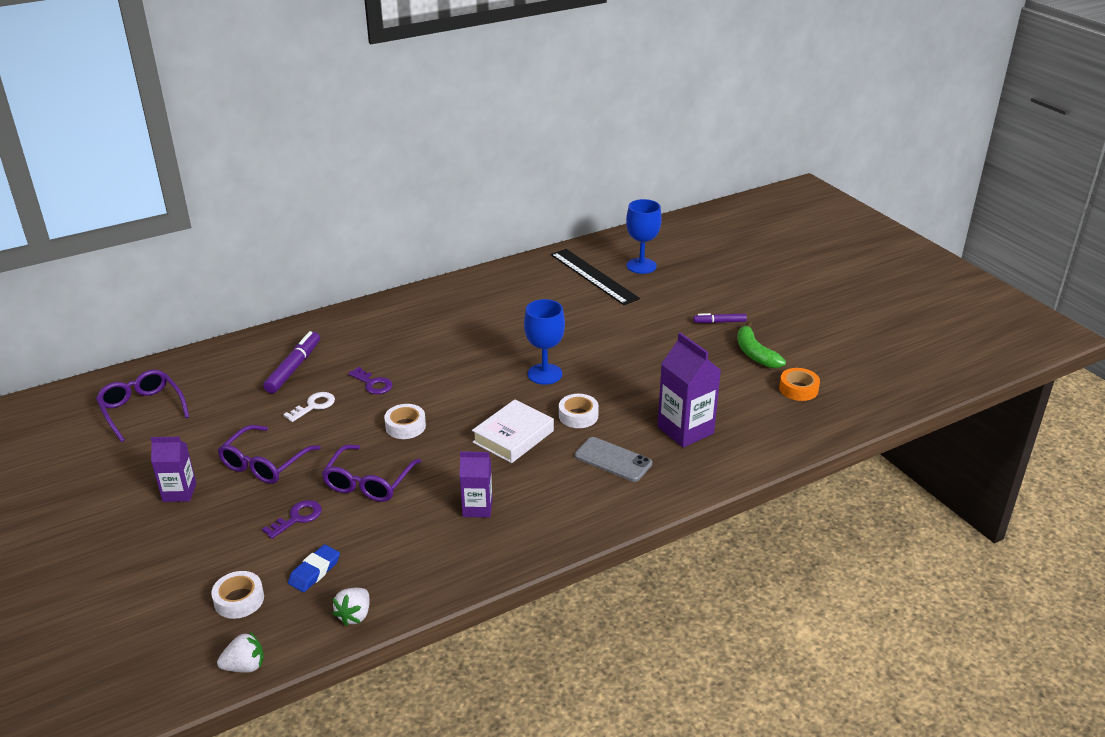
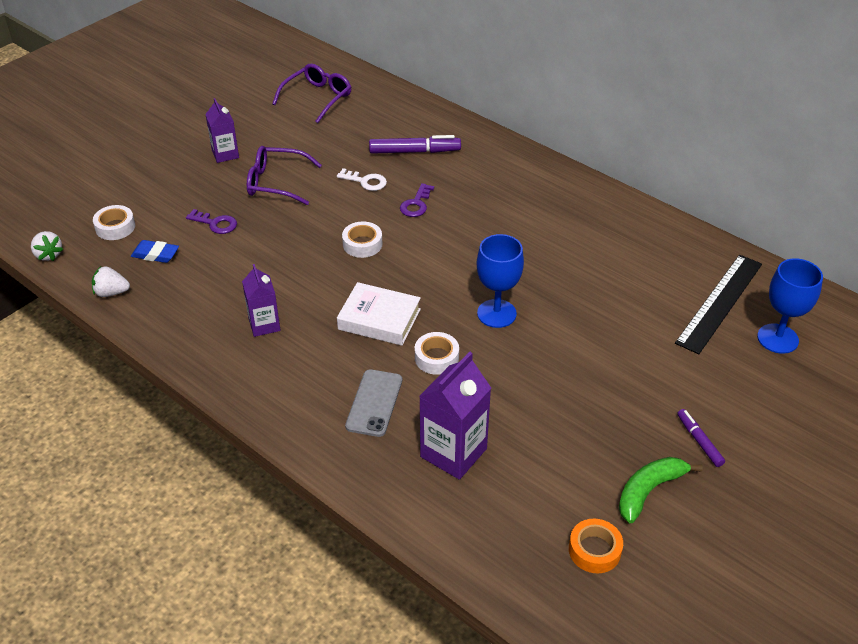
camera: 70 degrees right, 10 degrees up
(369, 482) = (274, 248): purple glasses -> none

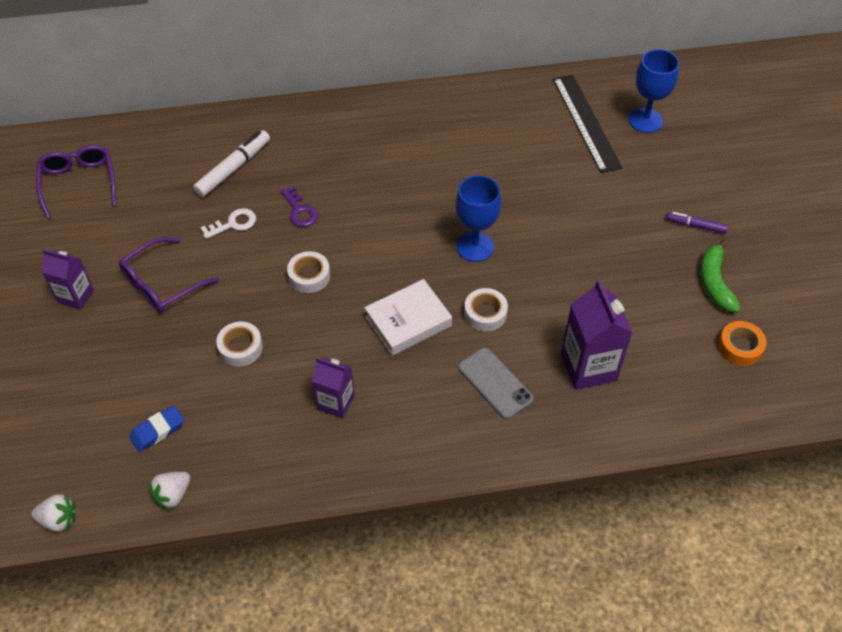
camera: 50 degrees left, 10 degrees up
(115, 227) = (81, 441): white tape -> white tape (240, 347)
(215, 223) = (166, 360): purple key -> none
(414, 151) = (233, 168): purple marker -> white marker

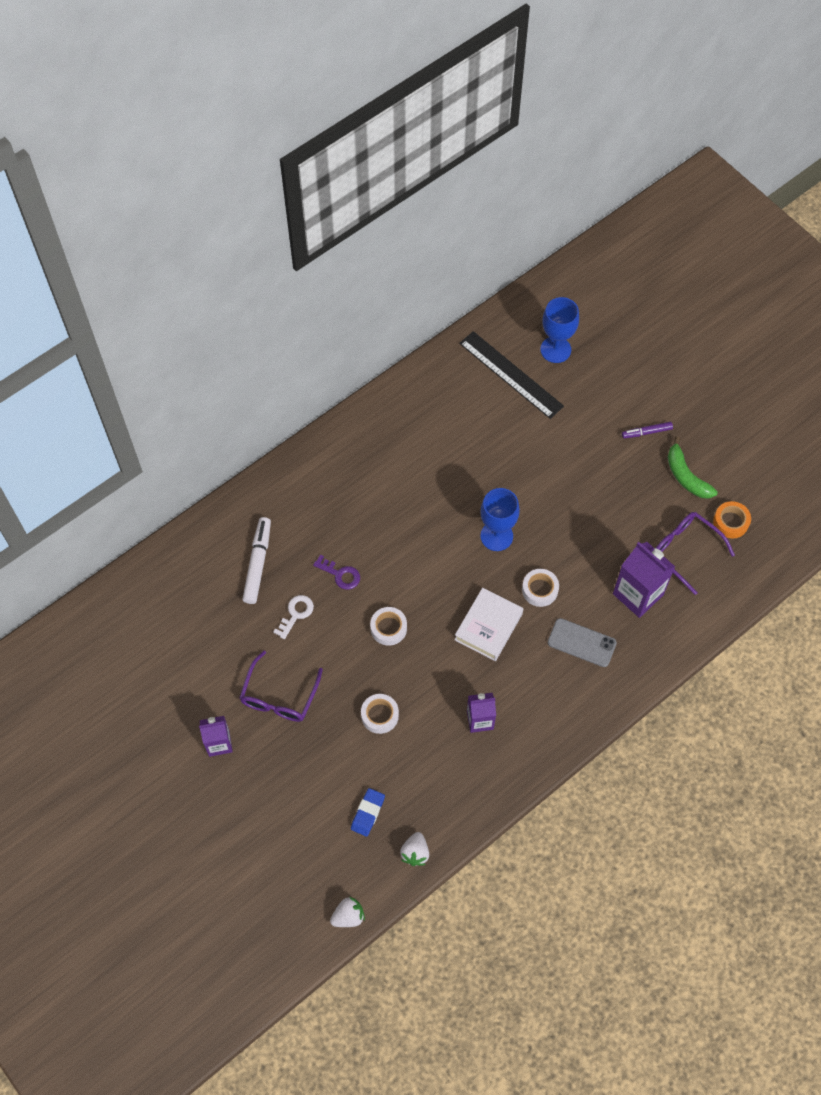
camera: 30 degrees left, 10 degrees up
(79, 183) = (138, 643): purple glasses -> purple glasses (685, 551)

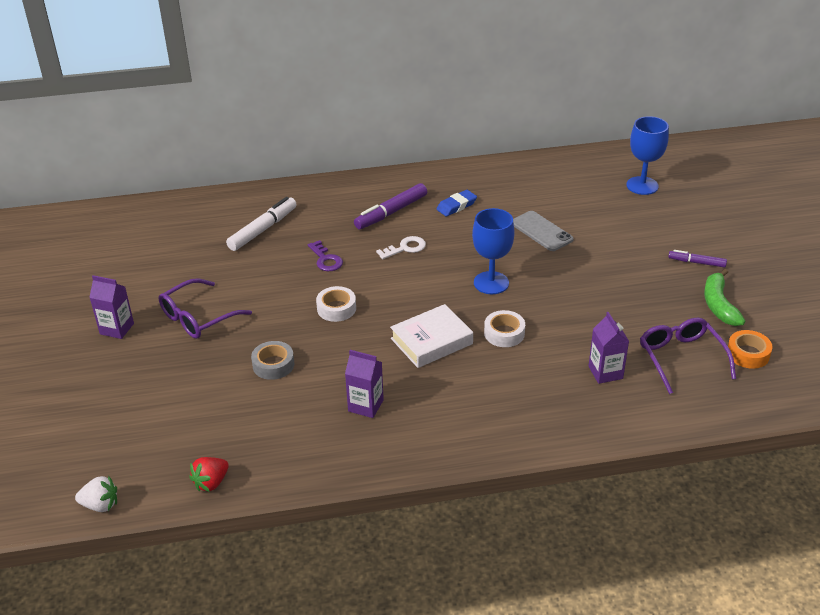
camera: 30 degrees right, 25 degrees down
(296, 614) = (264, 271): white key -> white key (405, 248)
(358, 487) = (391, 212): none -> purple marker
(367, 813) = (195, 432): blue eraser -> blue eraser (456, 206)
(380, 715) = (273, 365): white tape -> grey tape
(415, 853) = (211, 483): white strawberry -> red strawberry
(510, 375) = (587, 188): black ruler -> none
(581, 642) = (517, 387): grey phone -> grey phone (541, 231)
(638, 594) = (605, 372): purple carton -> purple carton, size x0.62

